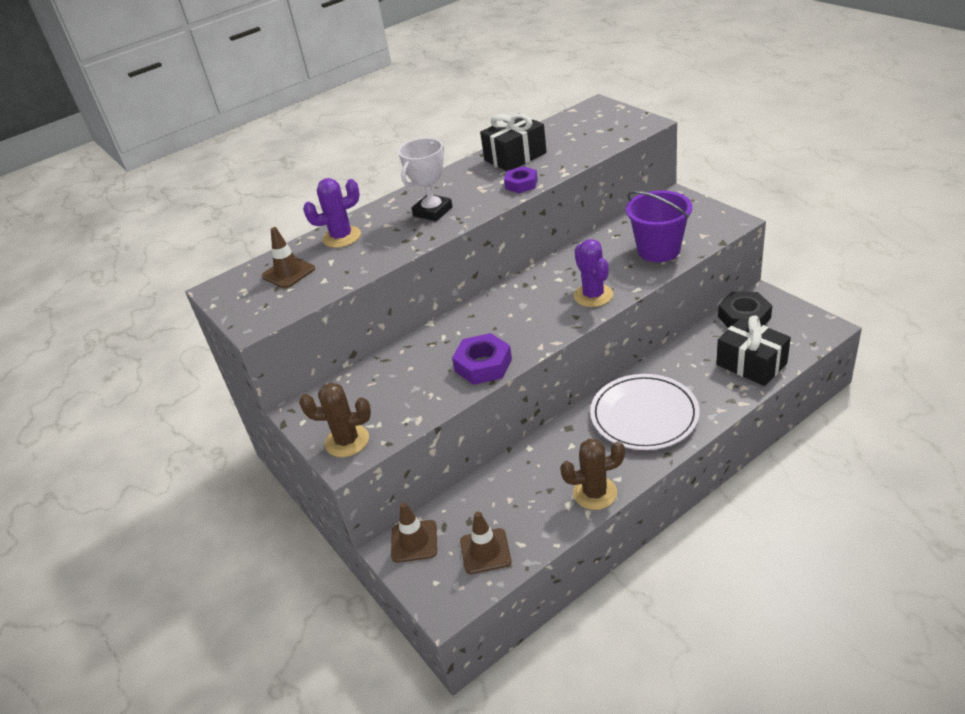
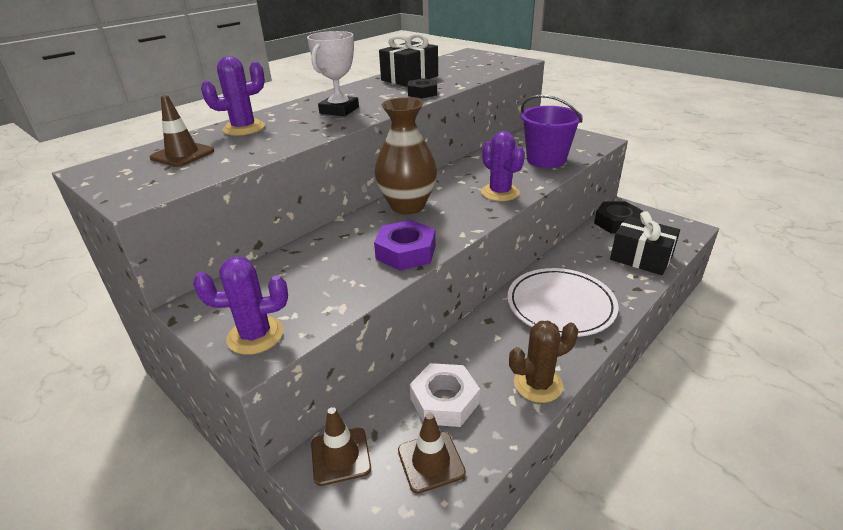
camera: 15 degrees left, 5 degrees down
(347, 441) = (255, 335): brown cactus -> purple cactus
(497, 310) = (407, 206): none -> brown vase
(508, 502) = (444, 401): none -> white nut
(521, 184) = (422, 93): purple nut -> black nut

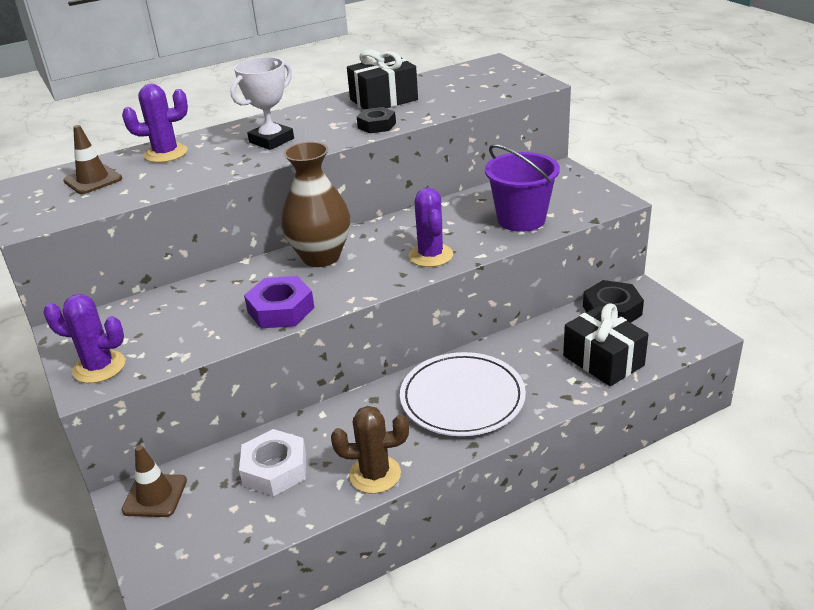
camera: 20 degrees right, 0 degrees up
(431, 462) = (227, 519): brown traffic cone -> none

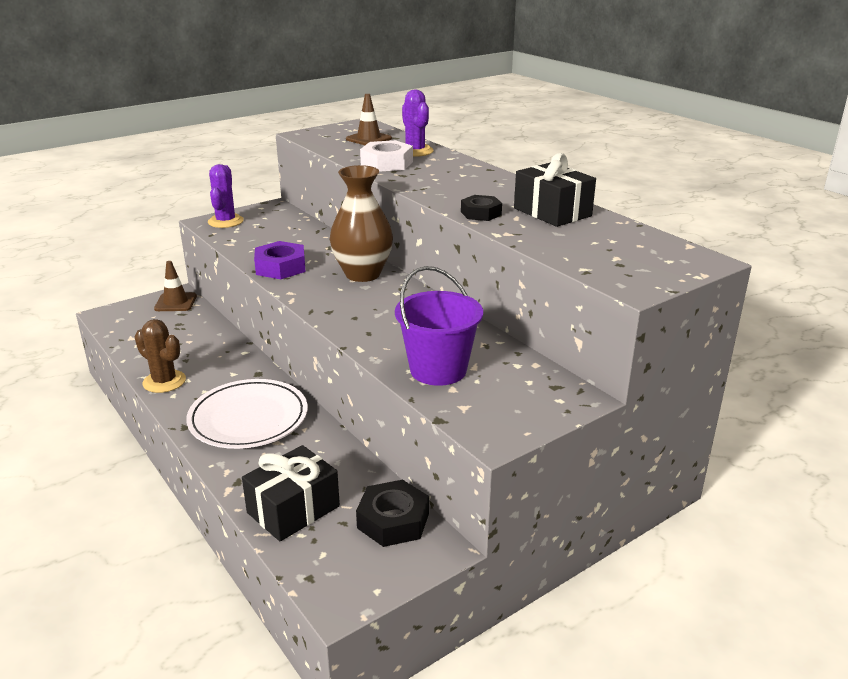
camera: 80 degrees right, 5 degrees down
(271, 140) = (442, 179): white trophy -> none
(275, 469) = (186, 340): white nut -> white nut (387, 163)
(375, 474) = (164, 381): brown cactus -> brown cactus turned 45 degrees counterclockwise
(431, 255) = (361, 322): purple cactus -> none

